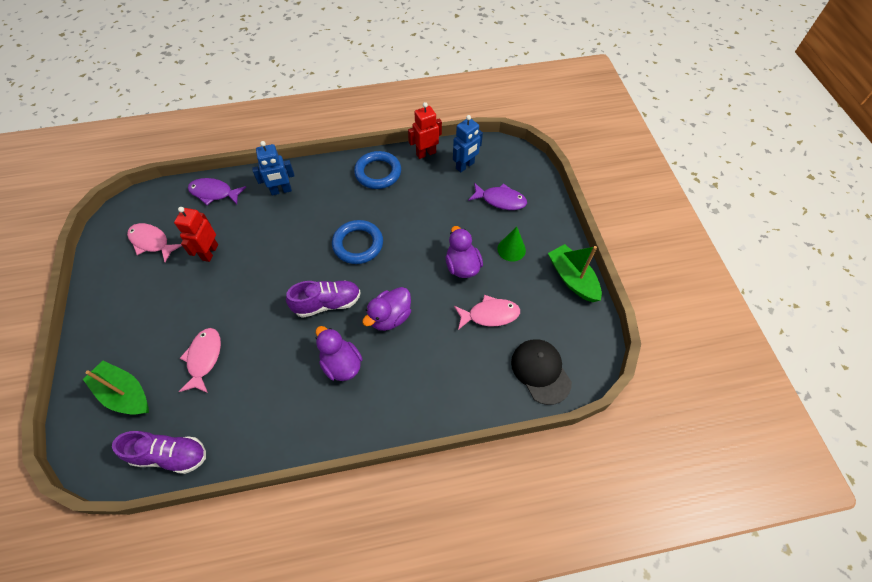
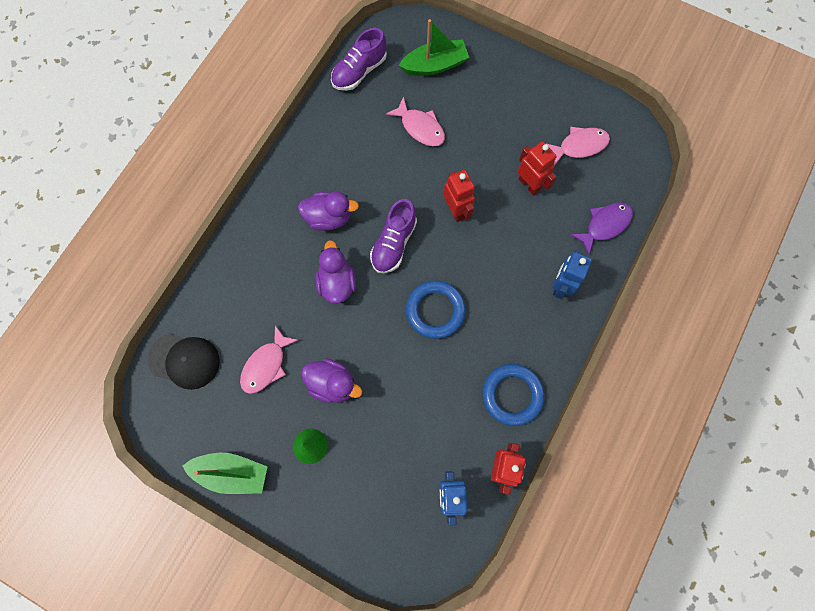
camera: 130 degrees right, 15 degrees up
(267, 282) = (456, 210): none -> red robot
(500, 200) = (374, 490): purple fish -> none

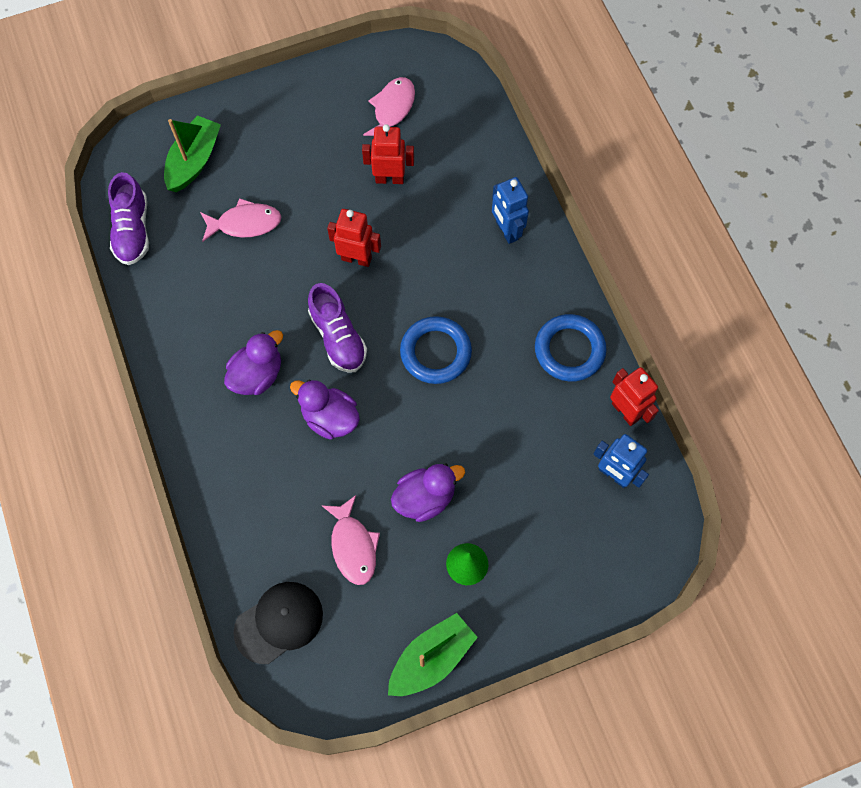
camera: 50 degrees left, 5 degrees down
(604, 225) = (484, 150): purple fish -> none

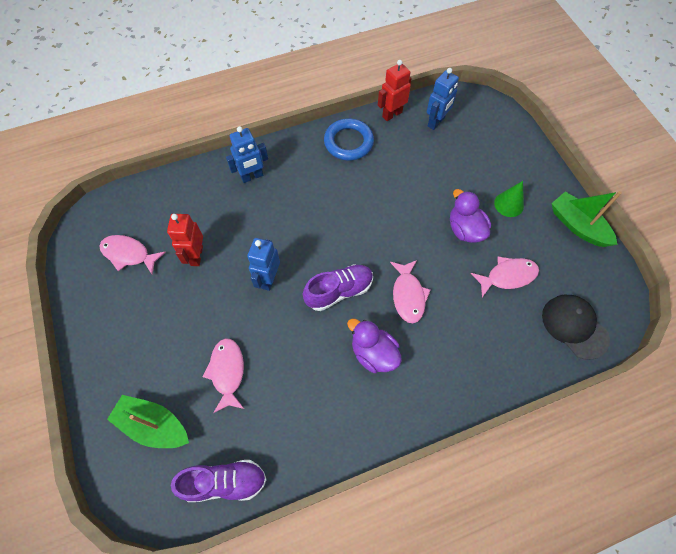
camera: 90 degrees left, 5 degrees down
(330, 418) = (408, 295): purple duck -> pink fish
(356, 258) = (268, 279): red robot -> blue robot
(435, 352) = (351, 223): blue ring -> none

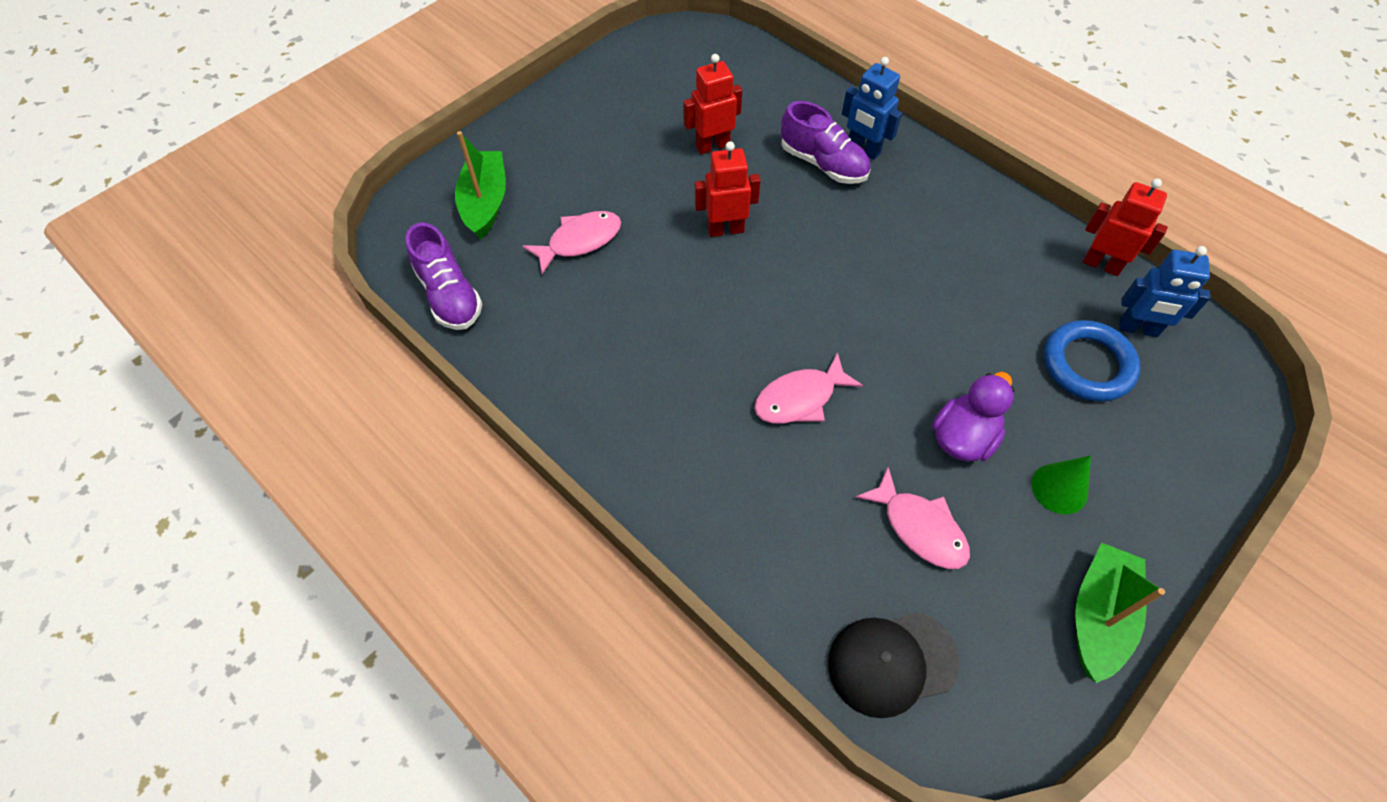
camera: 65 degrees right, 5 degrees down
(129, 254) = (675, 86): pink fish -> none
(268, 279) = (725, 229): blue robot -> red robot
(339, 291) = (755, 312): purple shoe -> purple shoe (823, 163)
(348, 142) = (1004, 231): blue ring -> blue ring (1087, 365)
(373, 353) = (687, 387): purple duck -> none
(574, 326) = (892, 662): black cap -> black cap turned 135 degrees counterclockwise

